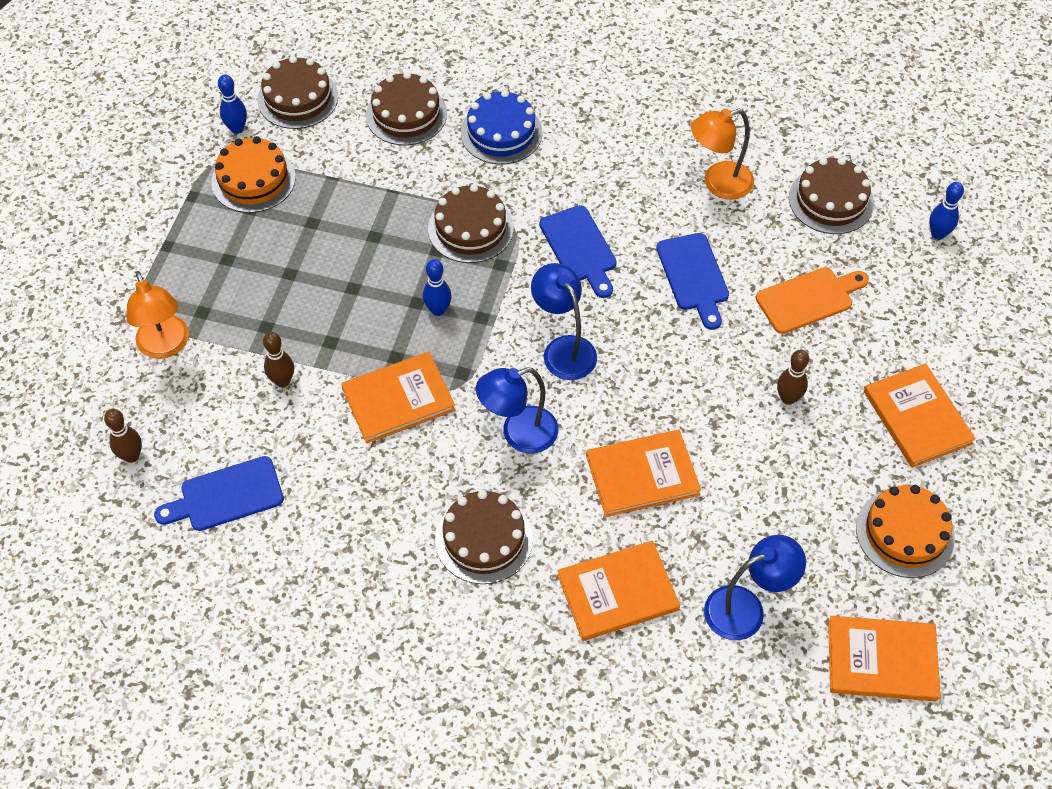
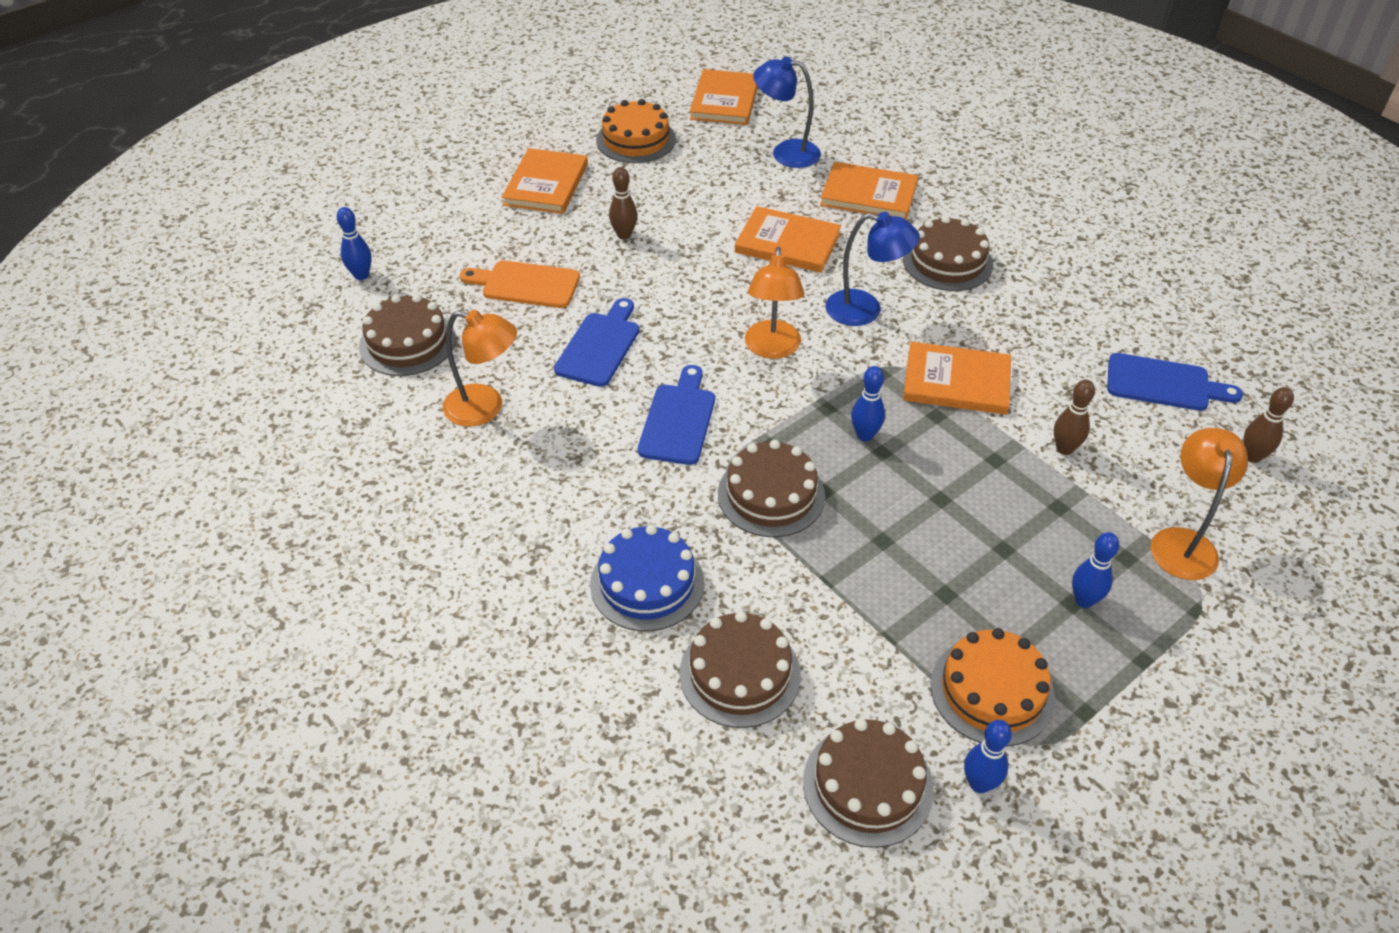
camera: 145 degrees left, 10 degrees down
(220, 265) = (1084, 600): none -> blue bowling pin
(563, 349) = (772, 349): blue lamp -> orange lamp
(882, 660) = (724, 101): orange book -> orange book turned 60 degrees clockwise

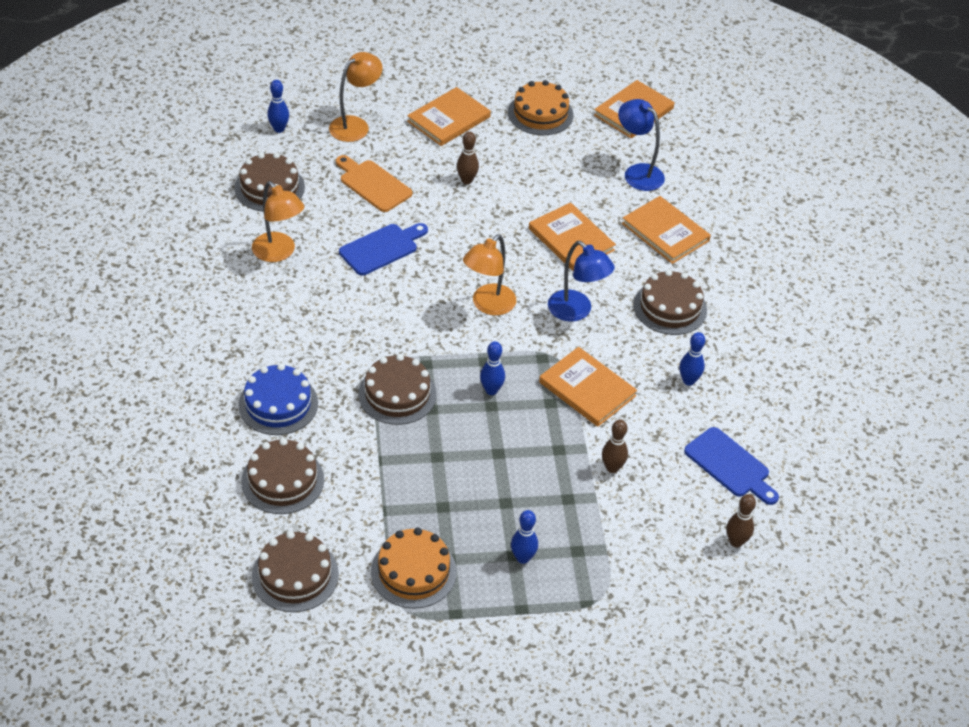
camera: 30 degrees right, 0 degrees up
(678, 420) = (385, 320): blue cutting board -> none
(979, 784) = (356, 611): blue bowling pin -> blue bowling pin (688, 381)
(1183, 542) = (625, 563): orange lamp -> orange lamp (355, 125)

